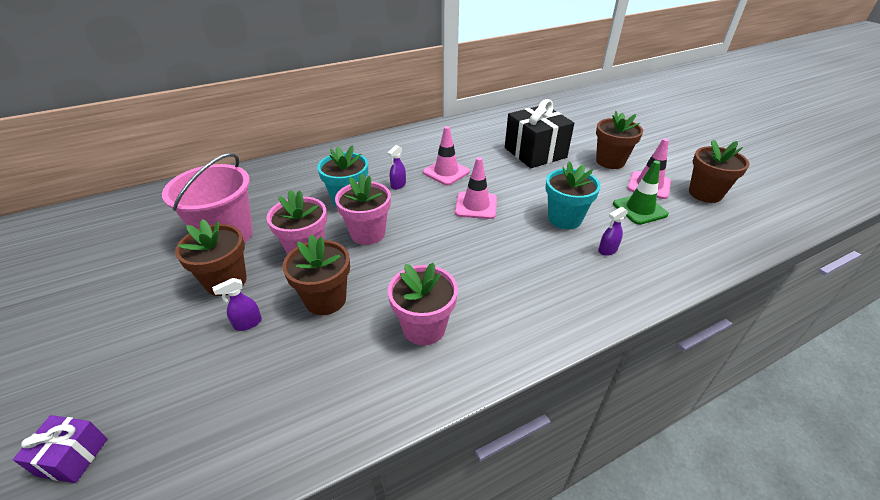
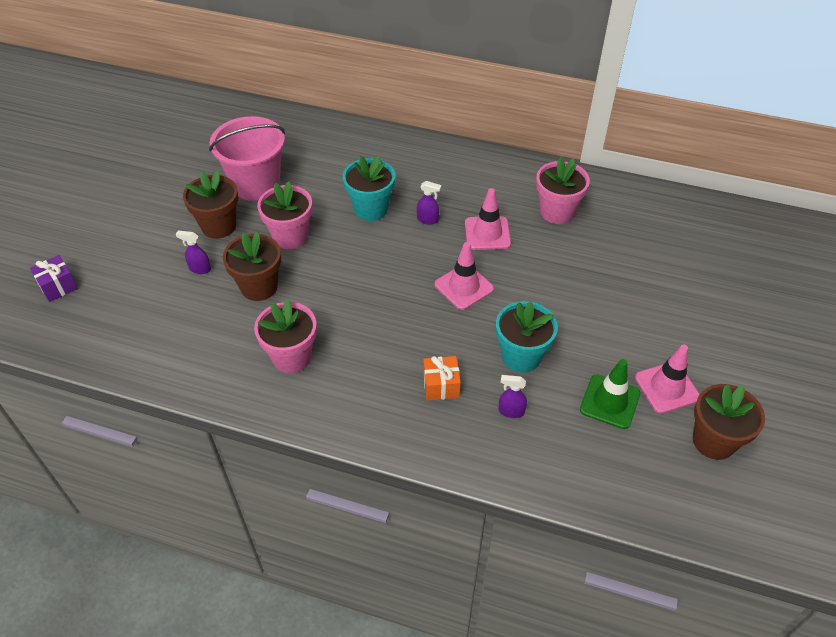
camera: 45 degrees right, 10 degrees up
(368, 233) = (347, 252): pink flower pot -> pink flower pot (556, 212)
(398, 185) = (428, 220): purple spray bottle -> purple spray bottle turned 150 degrees counterclockwise
(535, 153) = (607, 269): black gift -> none
(550, 267) = (441, 386): none -> orange gift
(610, 161) = (673, 333): brown flower pot -> none

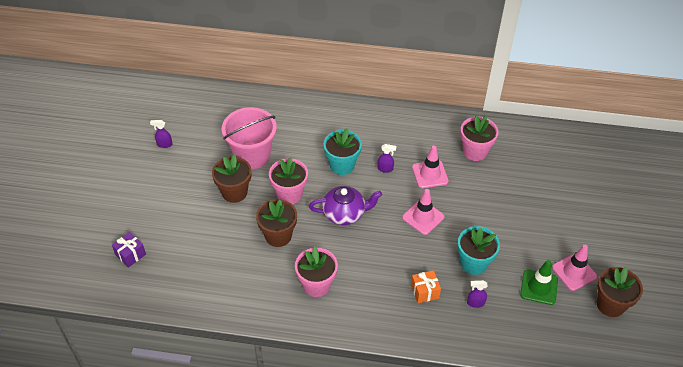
camera: 10 degrees left, 0 degrees up
(200, 269) = (231, 227): purple spray bottle -> purple spray bottle (164, 144)
(357, 269) = (344, 213): none -> purple teapot

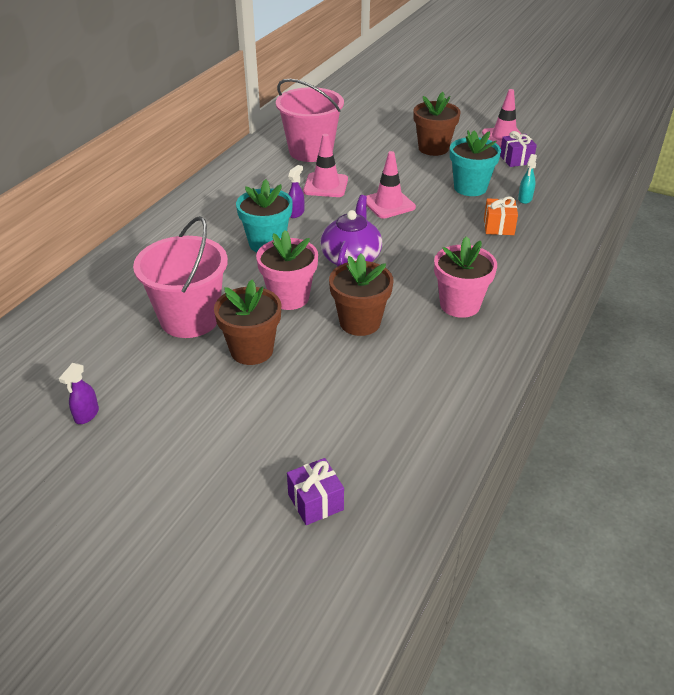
camera: 70 degrees left, 10 degrees down
(475, 151) = (311, 151): pink flower pot -> pink bucket
(475, 303) = (525, 199): purple spray bottle -> turquoise spray bottle
(539, 287) = (516, 159): green traffic cone -> purple gift
(610, 304) = (549, 130): brown flower pot -> brown flower pot (433, 148)

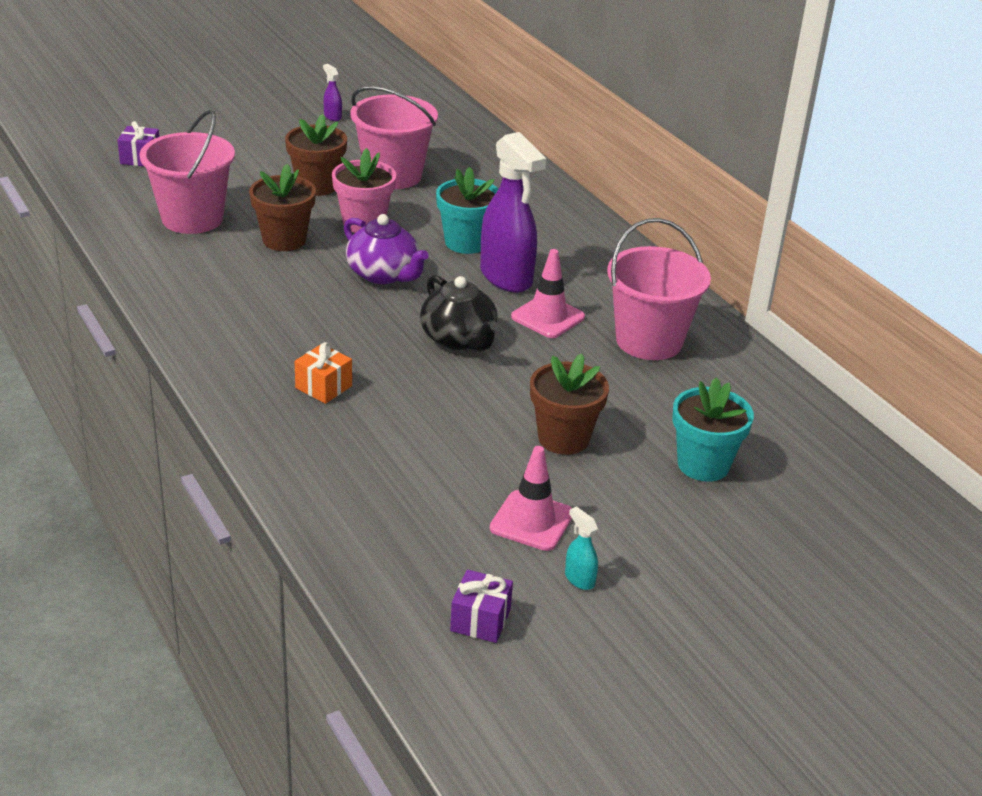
camera: 120 degrees right, 5 degrees down
(296, 213) = (506, 277): purple spray bottle -> purple spray bottle, size x2.44
(386, 390) = (192, 218): none -> pink bucket
(388, 204) = (459, 339): pink traffic cone -> black teapot
(460, 305) = (236, 296): pink flower pot -> none
(470, 188) = (428, 413): turquoise flower pot -> turquoise flower pot (703, 464)
(516, 159) = (456, 493): purple gift -> purple gift (480, 620)
(525, 199) = (354, 440): turquoise spray bottle -> turquoise spray bottle (579, 579)

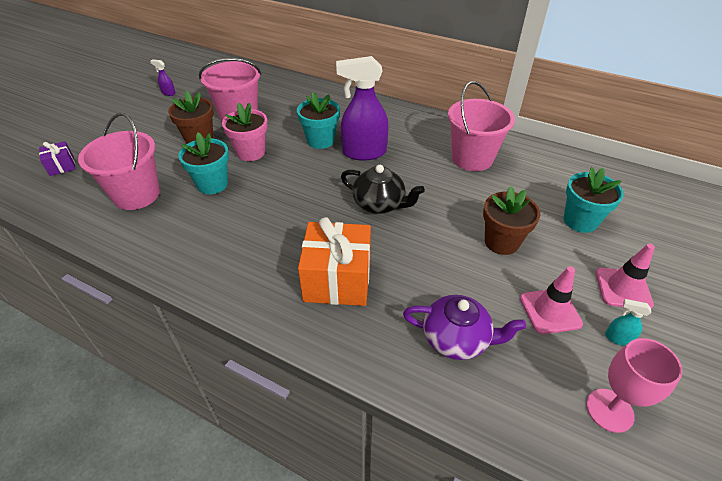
camera: 30 degrees left, 10 degrees up
(284, 240) = (212, 184): brown flower pot -> turquoise flower pot
(323, 387) = (337, 280): orange gift -> orange gift, size x2.03
(384, 274) = (295, 181): purple teapot -> purple teapot (456, 339)
(480, 620) = (609, 410): purple gift -> pink goblet
(506, 277) = (363, 153): purple spray bottle -> purple spray bottle turned 150 degrees clockwise
(548, 317) = (410, 167): pink traffic cone -> pink traffic cone (623, 288)

